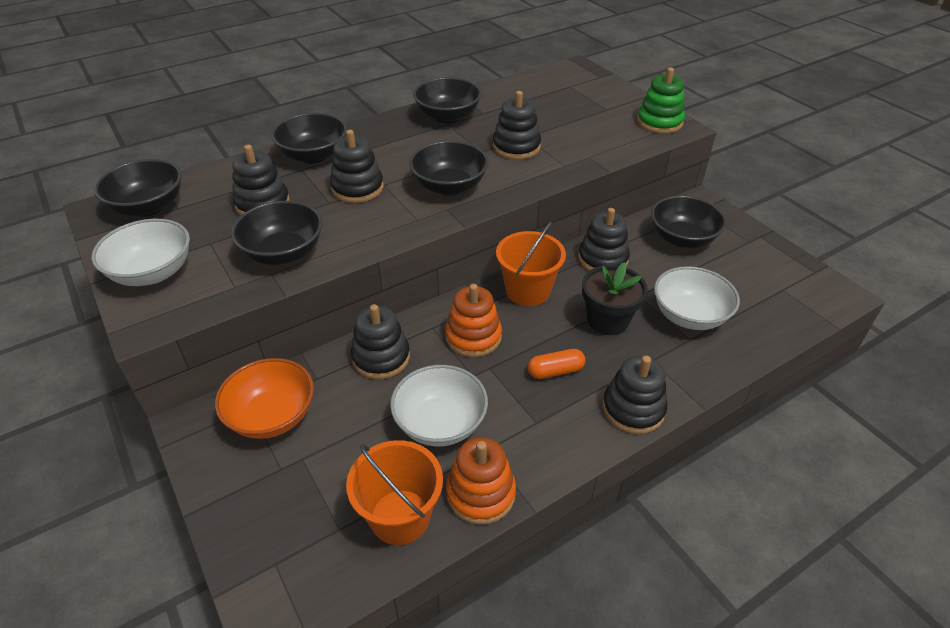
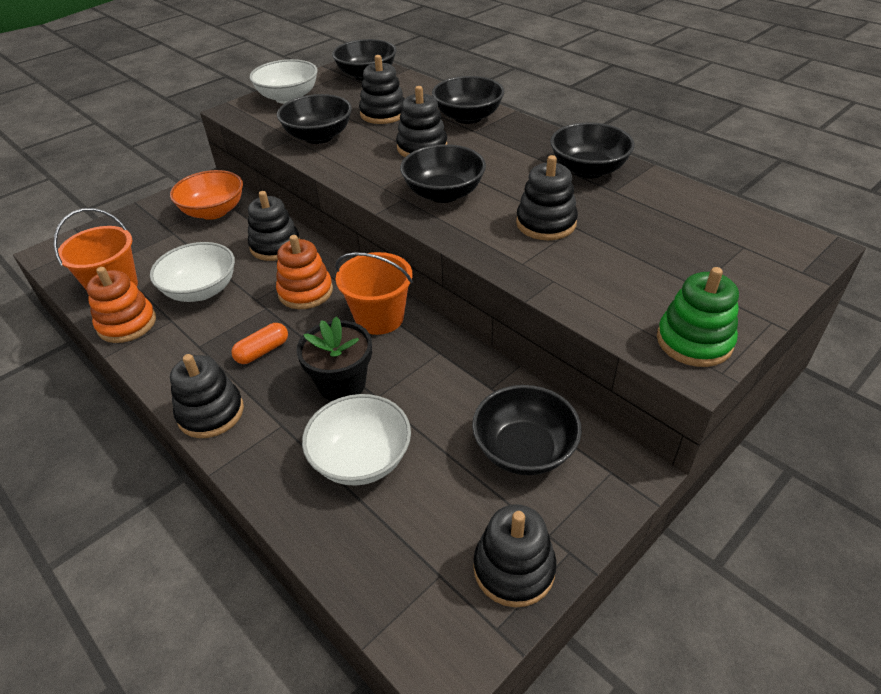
camera: 80 degrees right, 0 degrees up
(555, 371) = (262, 351): orange capsule -> orange capsule turned 75 degrees clockwise
(602, 259) = (451, 371): black stacking toy -> black stacking toy (514, 568)

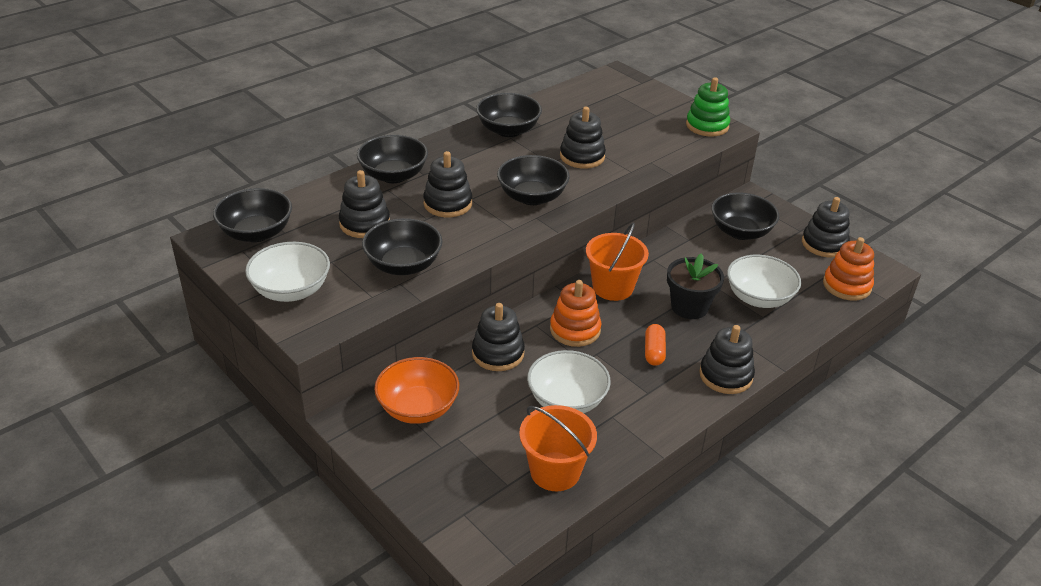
camera: 90 degrees left, 5 degrees down
(127, 324) = (616, 449): orange stacking toy -> orange stacking toy (846, 285)
(262, 351) = (654, 352): orange capsule -> orange capsule turned 45 degrees clockwise

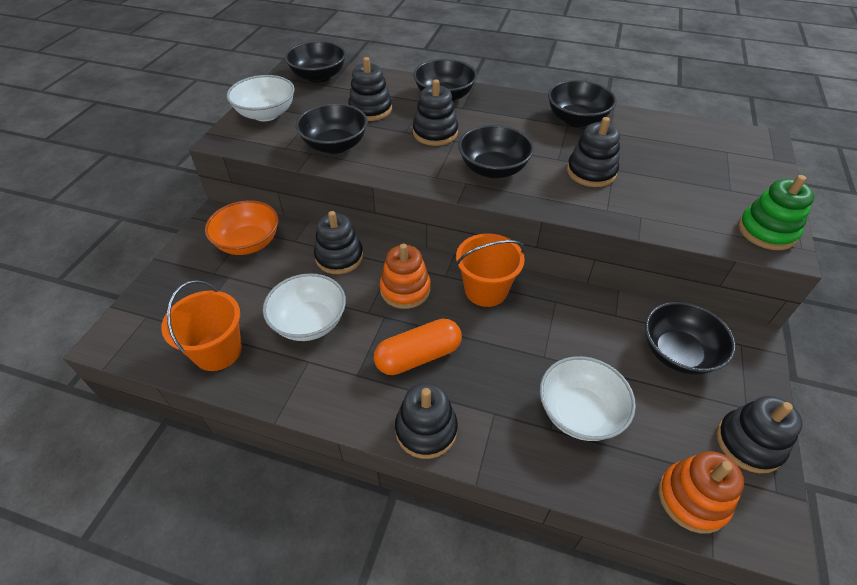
camera: 60 degrees right, 10 degrees up
(654, 352) = (418, 356): orange capsule -> orange capsule, size x1.63
(689, 307) = (508, 357): black flower pot -> none

